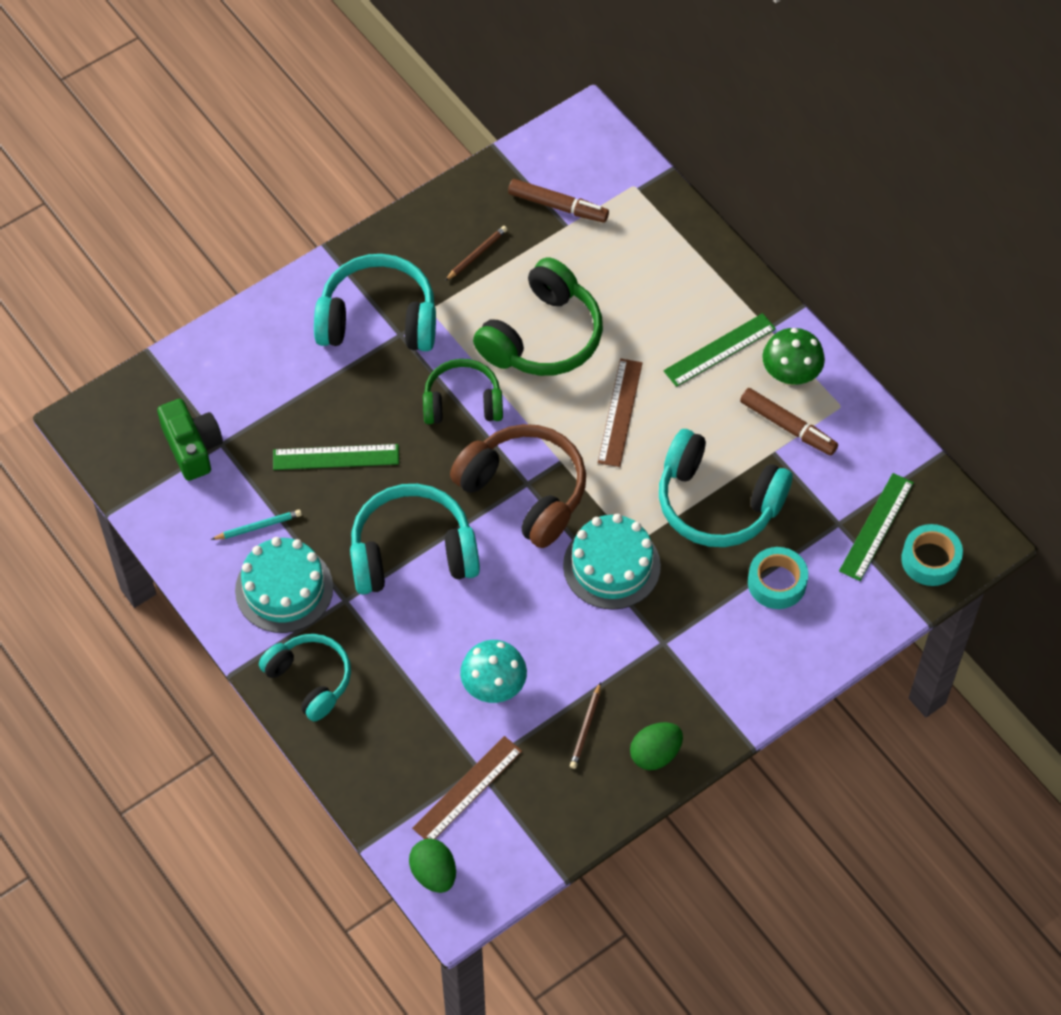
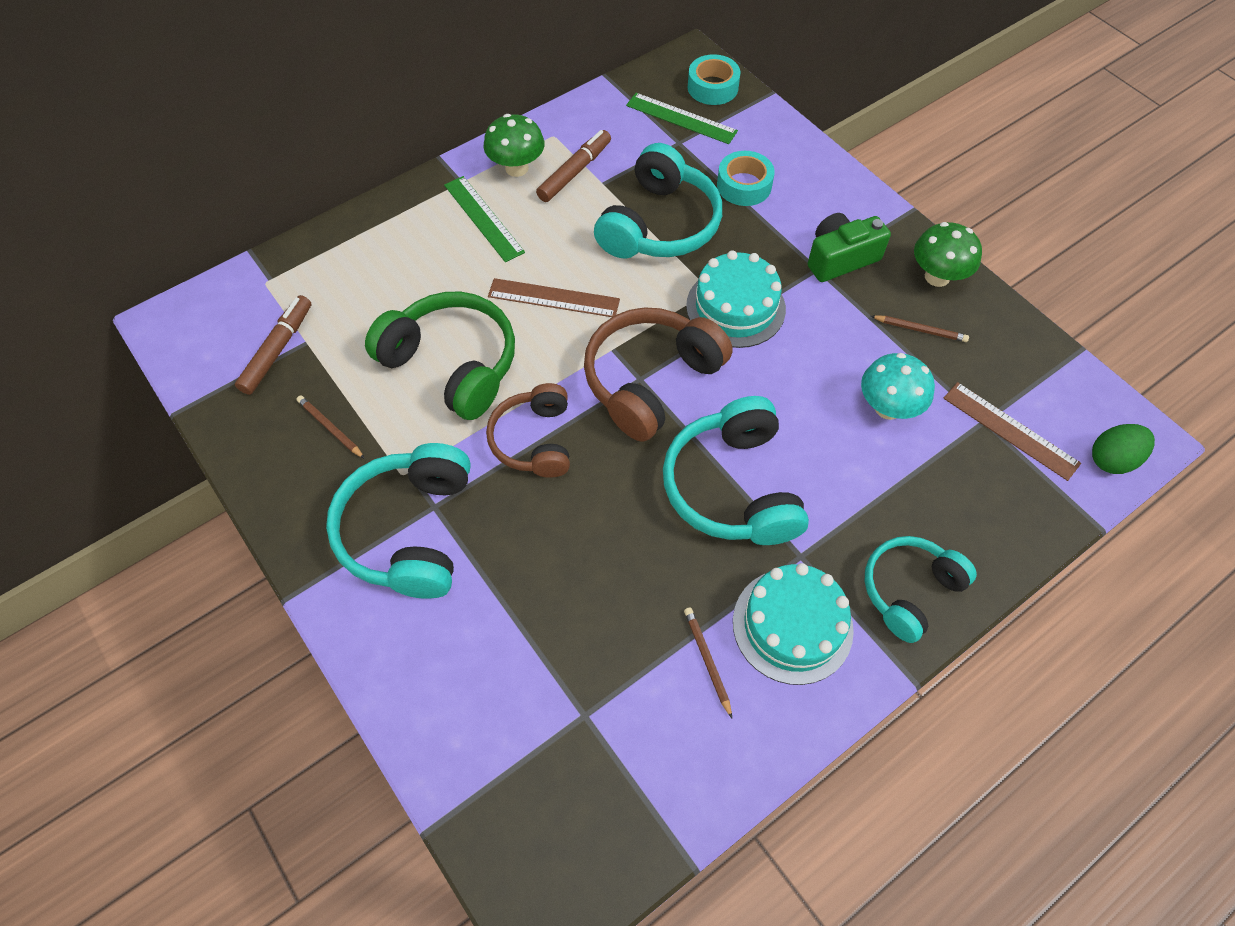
camera: 90 degrees left, 0 degrees up
(192, 447) = (589, 753): green camera -> green camera (840, 258)
(258, 526) = (707, 660): turquoise pencil -> brown pencil
(336, 457) = (605, 573): green ruler -> none
(462, 402) = (534, 440): green headphones -> brown headphones
(655, 754) = (937, 277): green egg -> green mushroom

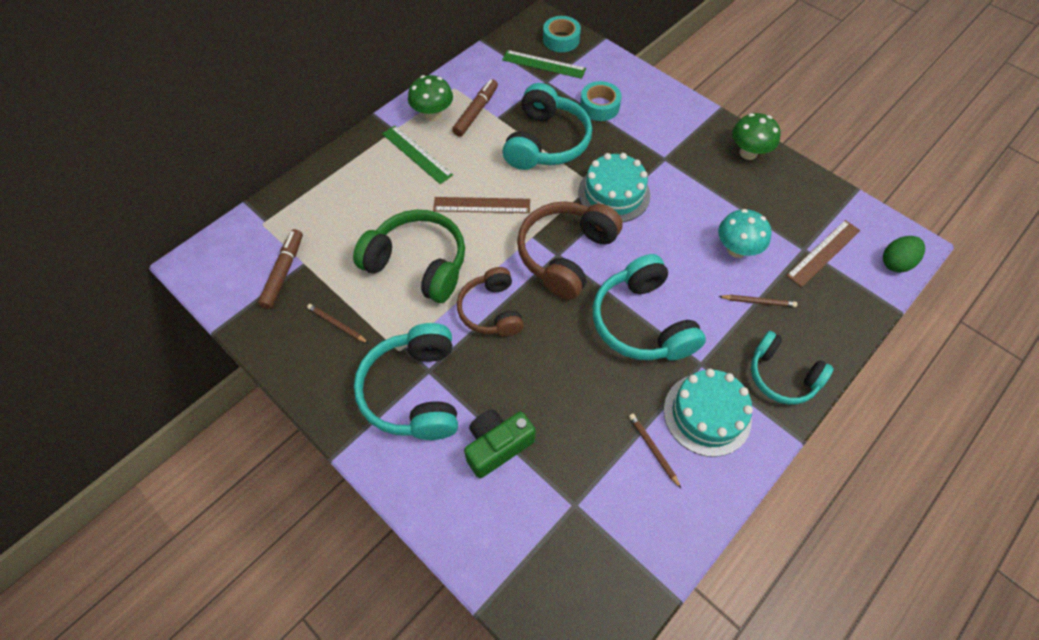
camera: 10 degrees left, 0 degrees up
(840, 258) = (679, 149): green camera -> green camera (497, 446)
(909, 590) = (782, 376): turquoise headphones -> turquoise headphones turned 90 degrees counterclockwise
(920, 330) = (745, 191): brown pencil -> brown pencil (758, 302)
(1010, 430) = (823, 252): brown ruler -> brown ruler turned 75 degrees counterclockwise

